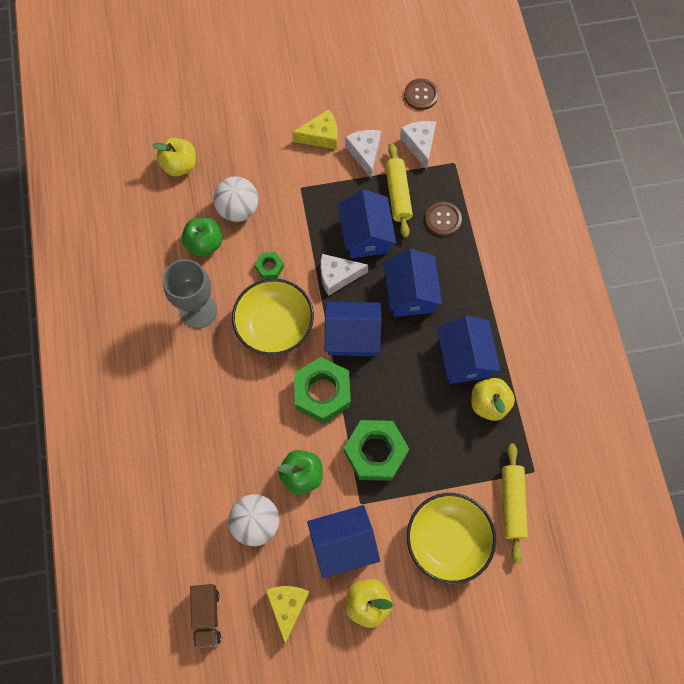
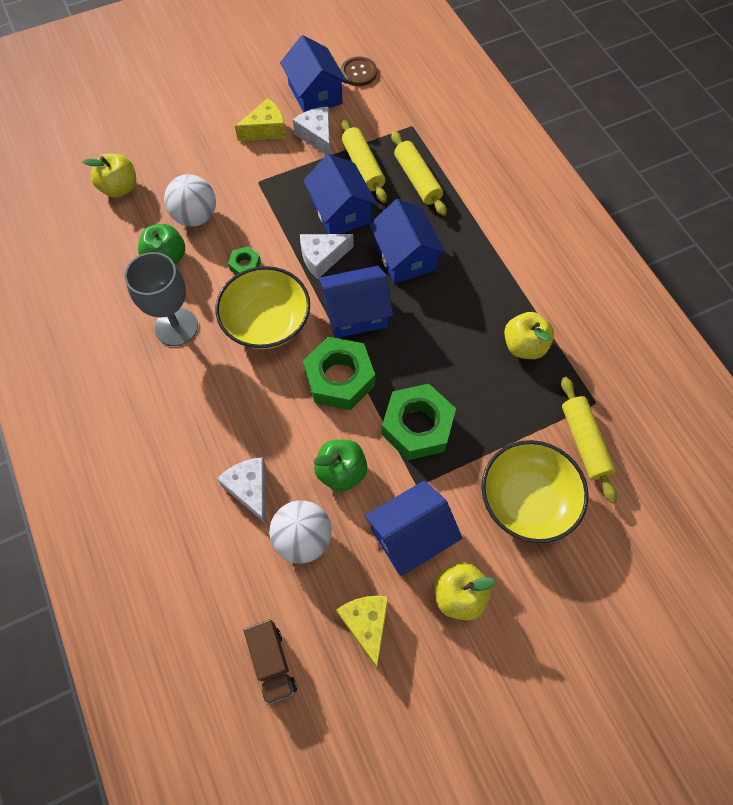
camera: 15 degrees left, 5 degrees down
(419, 145) = (371, 117): white cheese -> white cheese (250, 489)
(443, 219) = (417, 180): brown button -> yellow rolling pin
(464, 358) = (483, 307): blue house -> blue house (315, 94)

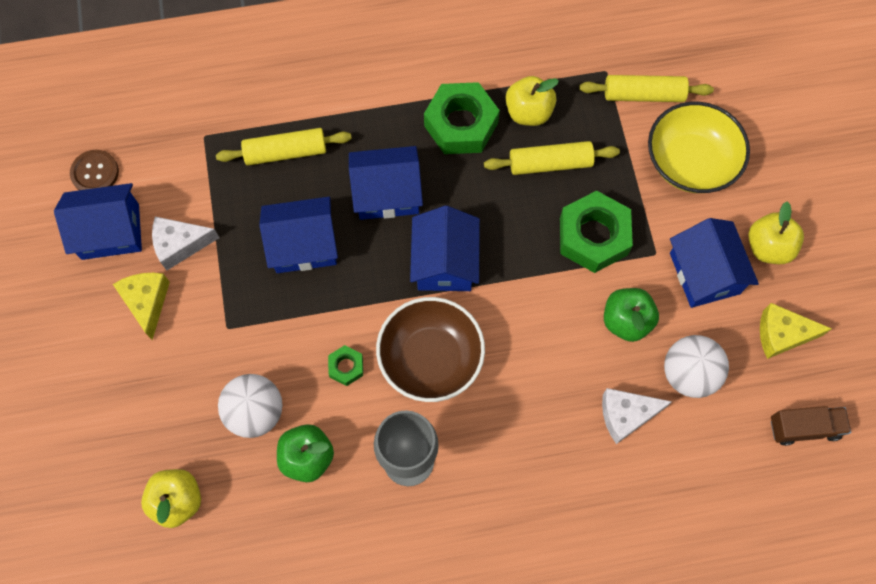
camera: 75 degrees left, 5 degrees up
(267, 322) = (430, 358): yellow bowl -> brown bowl
(322, 258) = (362, 280): white cheese -> none
(339, 378) = (520, 297): green nut -> green nut (461, 124)
(363, 166) = (246, 205): yellow rolling pin -> yellow rolling pin (550, 163)

